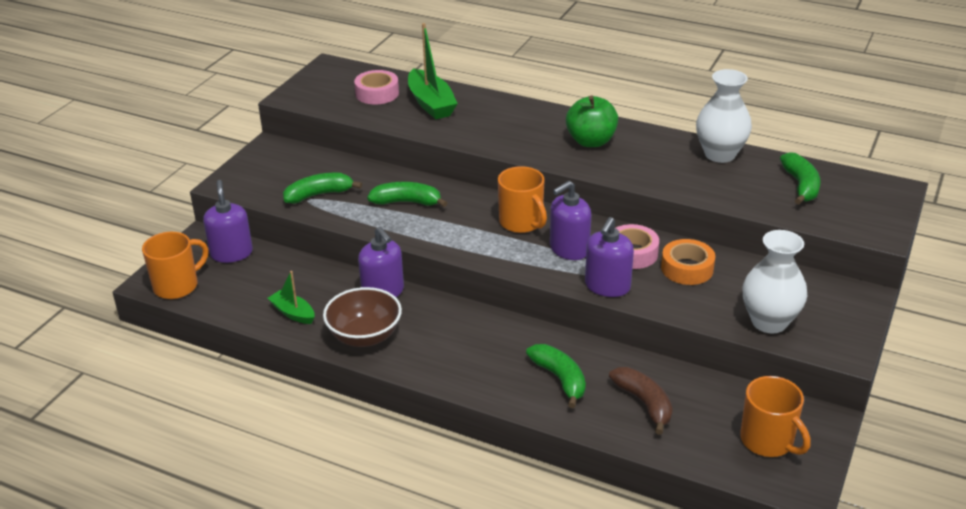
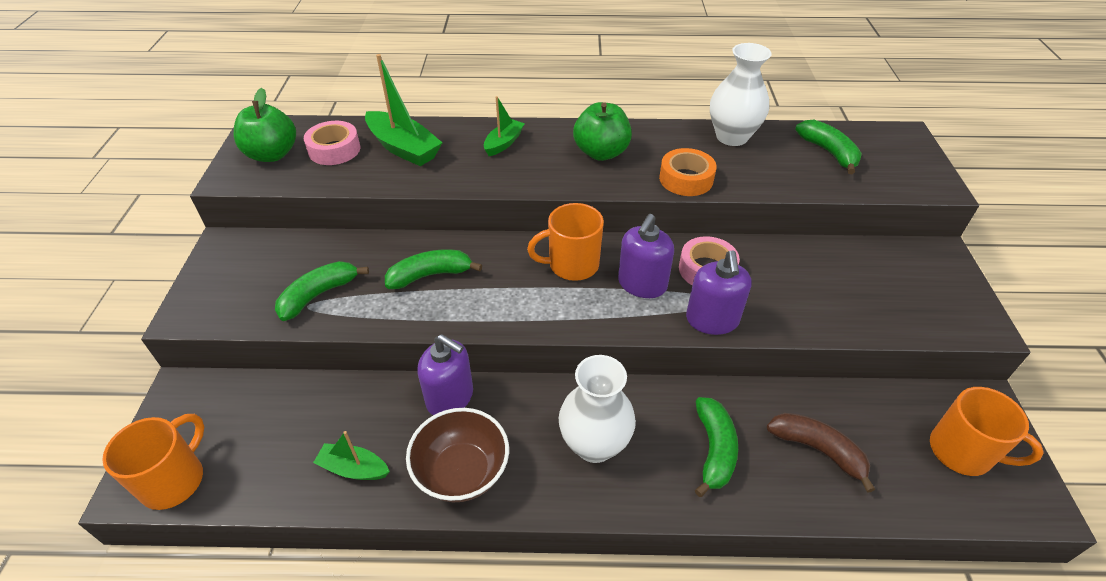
camera: 25 degrees left, 10 degrees up
(231, 253) = (231, 402): purple soap dispenser -> none
(329, 87) = (272, 154): none -> green apple
(514, 117) = (503, 143): none -> green boat
(522, 222) = (572, 265): orange mug -> orange mug turned 135 degrees clockwise
(560, 379) = (714, 450): green banana -> green banana turned 60 degrees clockwise
(687, 268) = (770, 272): orange tape -> orange tape (686, 179)
(769, 322) = (891, 312): white vase -> white vase (594, 444)

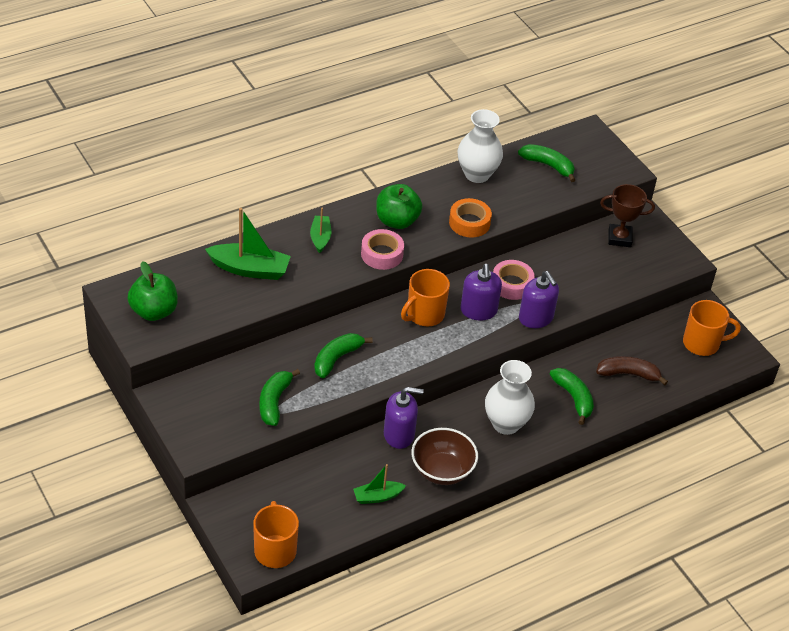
camera: 35 degrees left, 0 degrees up
(334, 150) = (198, 290): pink tape -> pink tape (382, 254)
(890, 265) = (619, 238): none -> brown trophy

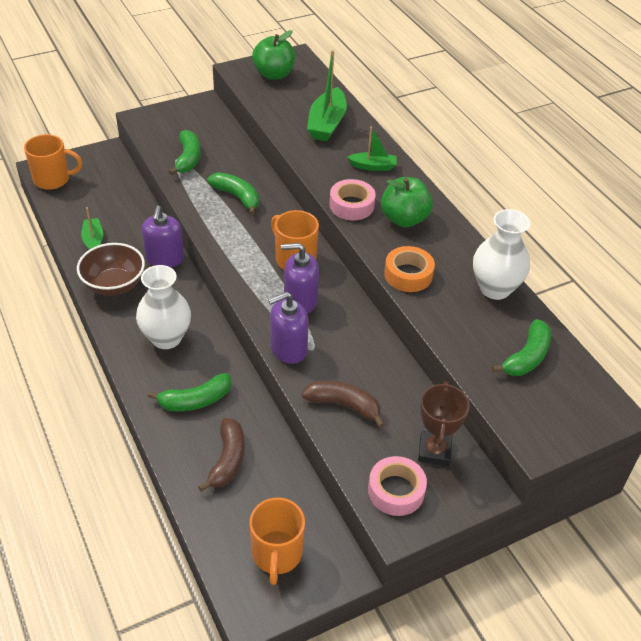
camera: 95 degrees right, 0 degrees up
(274, 402) = (188, 159): green banana -> green banana turned 75 degrees clockwise
(512, 284) = (342, 333): pink tape -> pink tape (396, 491)
(588, 285) = (344, 405): none -> brown banana

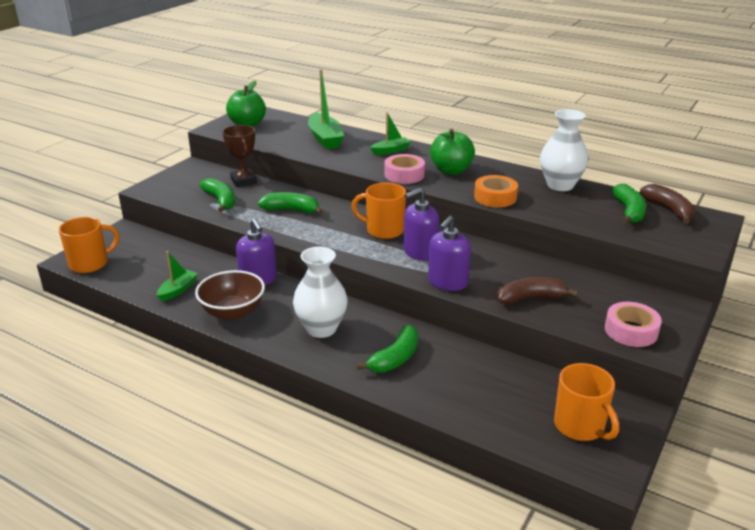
camera: 30 degrees left, 15 degrees down
(93, 240) = (178, 290): green boat -> green boat turned 75 degrees clockwise
(227, 460) = (468, 384): brown banana -> brown banana (669, 210)
(434, 451) = (624, 298): brown trophy -> brown trophy (243, 181)

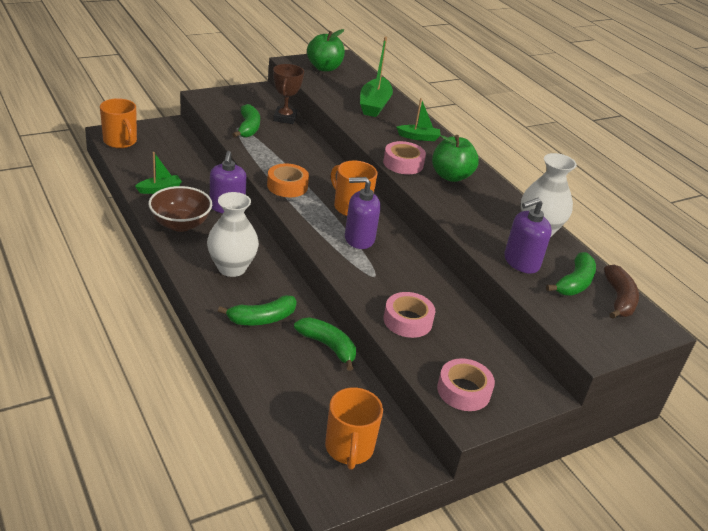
camera: 25 degrees right, 5 degrees up
(90, 264) = (120, 141): orange mug -> orange mug turned 60 degrees clockwise
(291, 210) = (295, 158): green banana -> green banana (328, 346)
(447, 282) = (351, 274): purple soap dispenser -> purple soap dispenser (521, 262)
(495, 197) = (460, 216): orange tape -> orange tape (287, 186)
(531, 298) = (407, 320): brown banana -> pink tape

